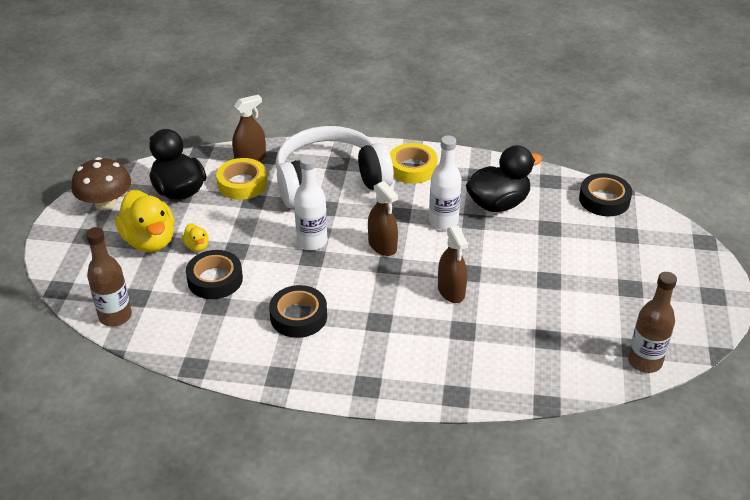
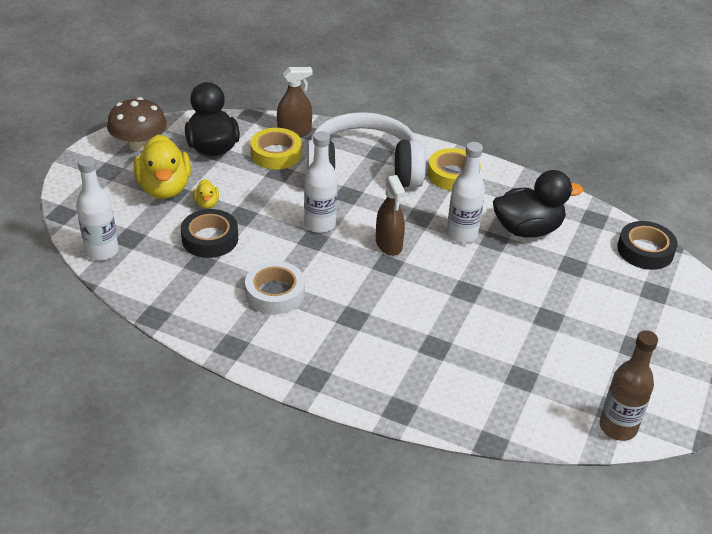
camera: 15 degrees right, 0 degrees up
(115, 316) = (102, 251): brown bottle -> white bottle
(298, 316) = (275, 293): black tape -> white tape
(451, 291) = (440, 305): brown spray bottle -> none

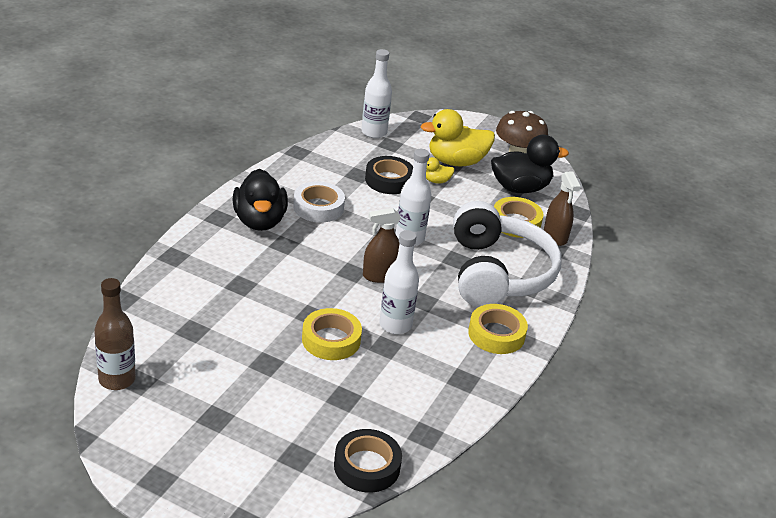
camera: 90 degrees right, 5 degrees down
(498, 276) = (331, 340): none -> yellow tape
(527, 229) = (404, 375): black duck -> black duck (259, 221)

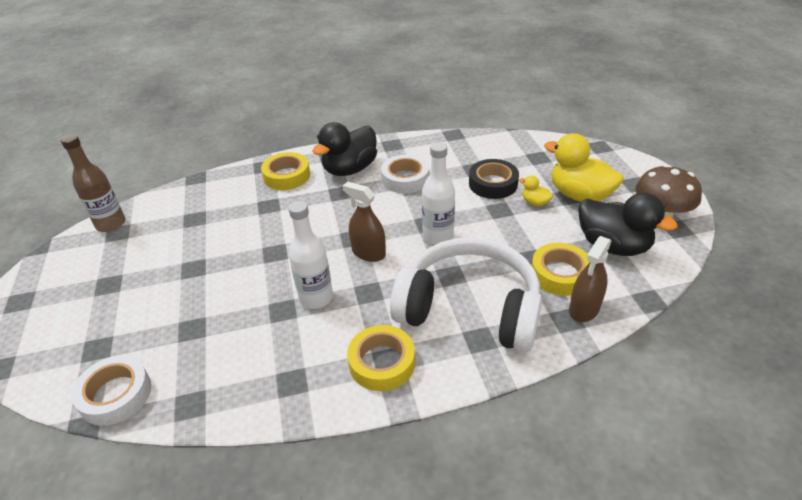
camera: 55 degrees right, 5 degrees up
(331, 340) = (256, 279): yellow tape -> yellow tape (287, 176)
(367, 466) = (116, 395): black tape -> white tape
(374, 132) = (537, 143): white bottle -> none
(497, 273) = (470, 309): white headphones -> white headphones turned 120 degrees counterclockwise

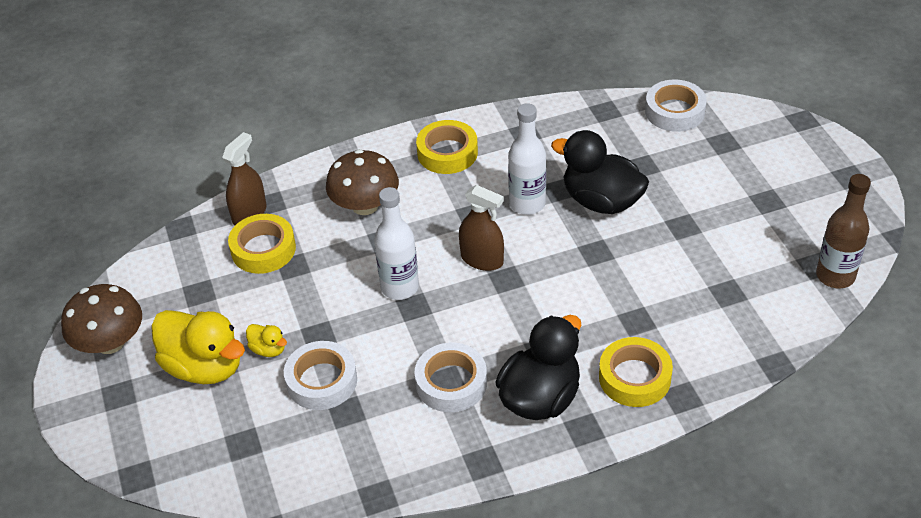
camera: 175 degrees right, 5 degrees up
(470, 309) = (365, 205): white headphones -> brown mushroom
(493, 184) = (321, 381): black tape -> white tape
(613, 246) = (191, 289): black duck -> black duck (601, 201)

